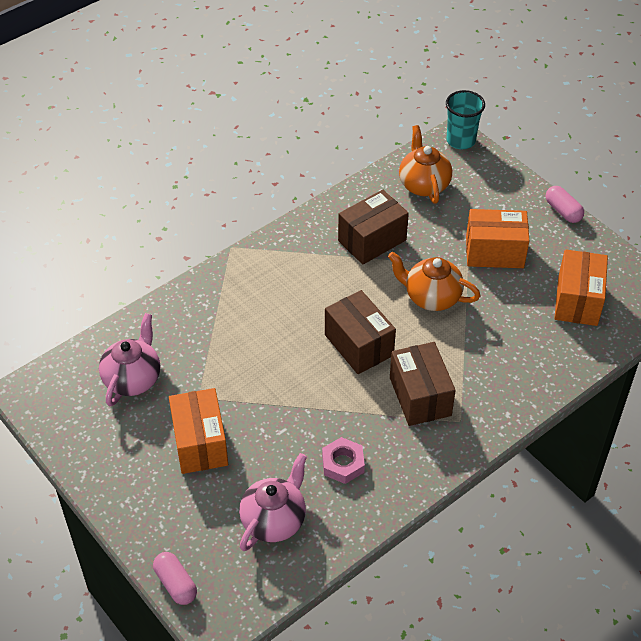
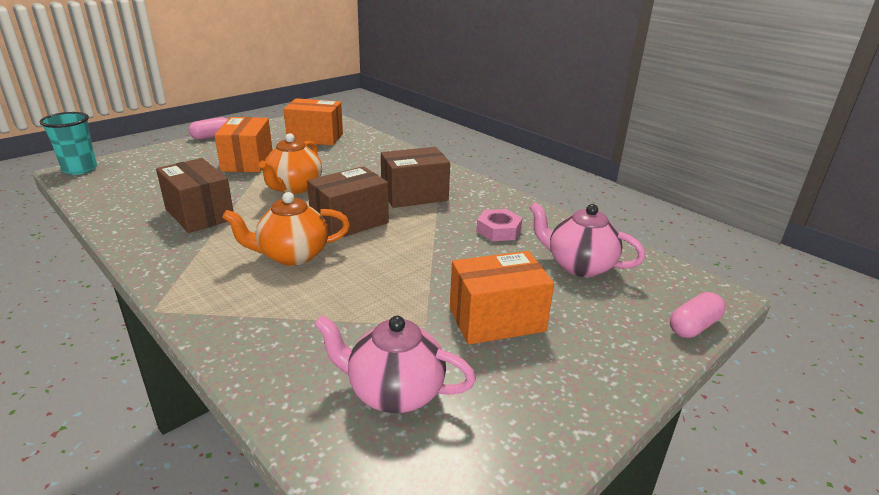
camera: 95 degrees left, 20 degrees down
(423, 185) = (132, 187): orange teapot -> orange teapot (292, 255)

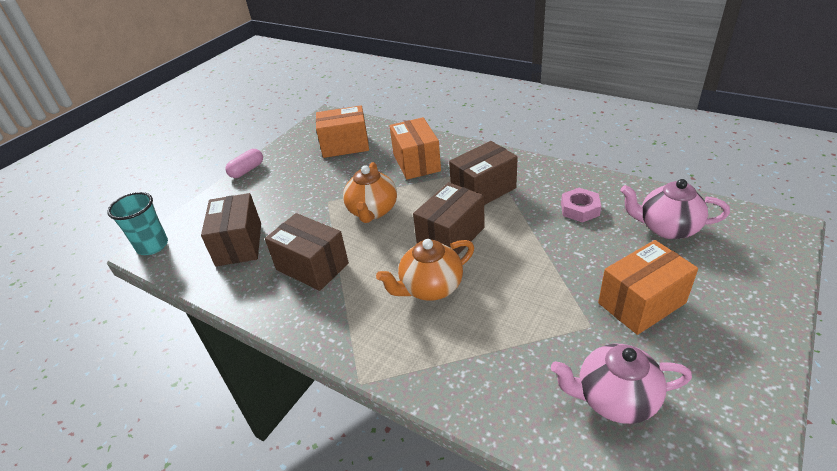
camera: 10 degrees left, 10 degrees up
(152, 184) = (239, 244): none -> brown box
(247, 161) = (305, 192): orange box -> orange box (416, 162)
(694, 326) = (787, 263): pink capsule -> none

